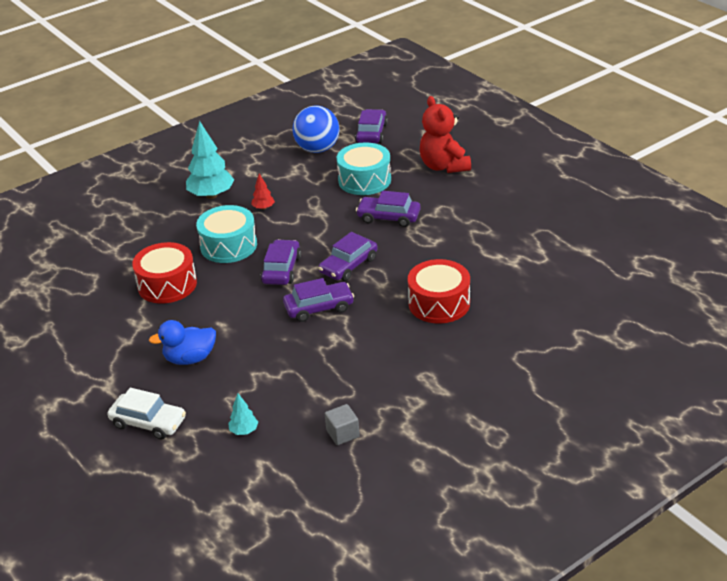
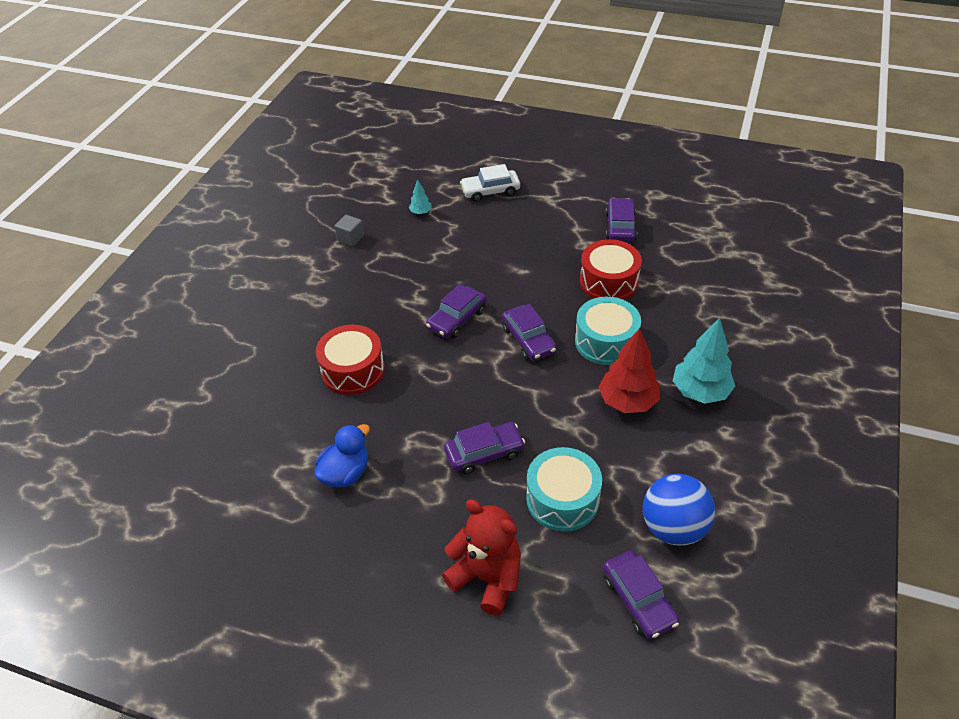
camera: 145 degrees right, 10 degrees up
(190, 358) = (514, 237): blue duck -> blue duck (345, 473)
(263, 208) = (627, 401): red tree -> red tree, size x2.10
(348, 265) = (471, 372): purple car -> purple car (620, 227)

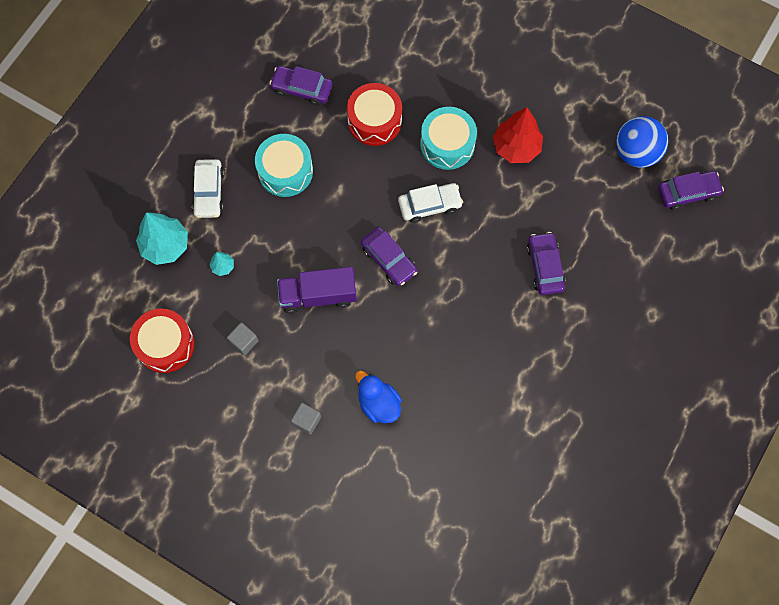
camera: 80 degrees left, 25 degrees up
(278, 291) = (306, 420): none -> grey cube
(345, 473) = (543, 377): blue duck -> blue duck (378, 403)
(353, 370) = (431, 359): red drum -> red drum (165, 344)
(406, 276) = (318, 295): none -> purple truck
(487, 577) = (655, 287): red teddy bear -> none
(528, 339) = (429, 205): purple car -> white car
(562, 499) = (599, 220): turquoise drum -> turquoise drum (285, 171)
(700, 392) = (518, 92): turquoise tree -> turquoise tree (165, 246)

